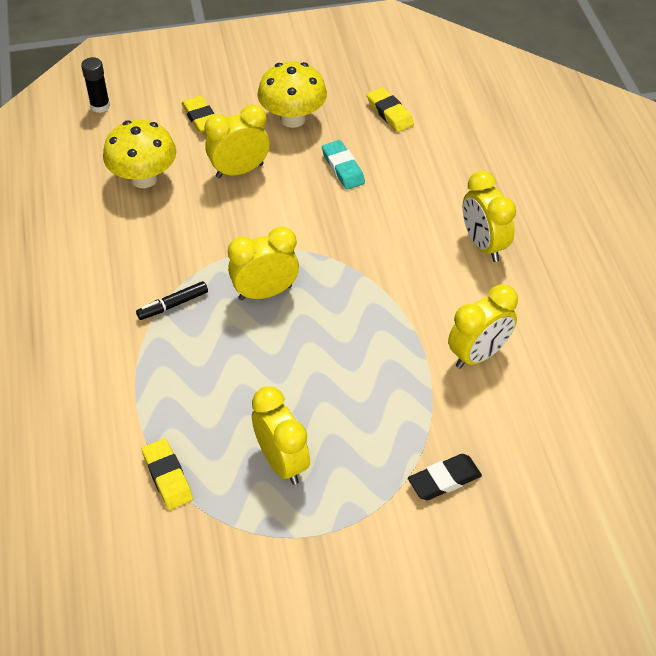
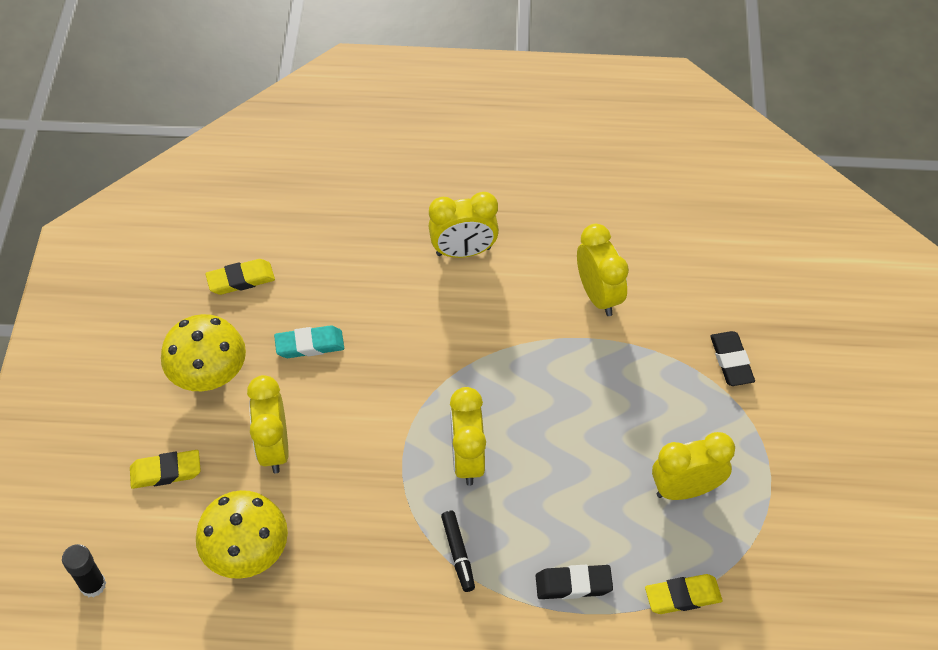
camera: 75 degrees left, 5 degrees up
(162, 390) = (573, 584): none -> black eraser

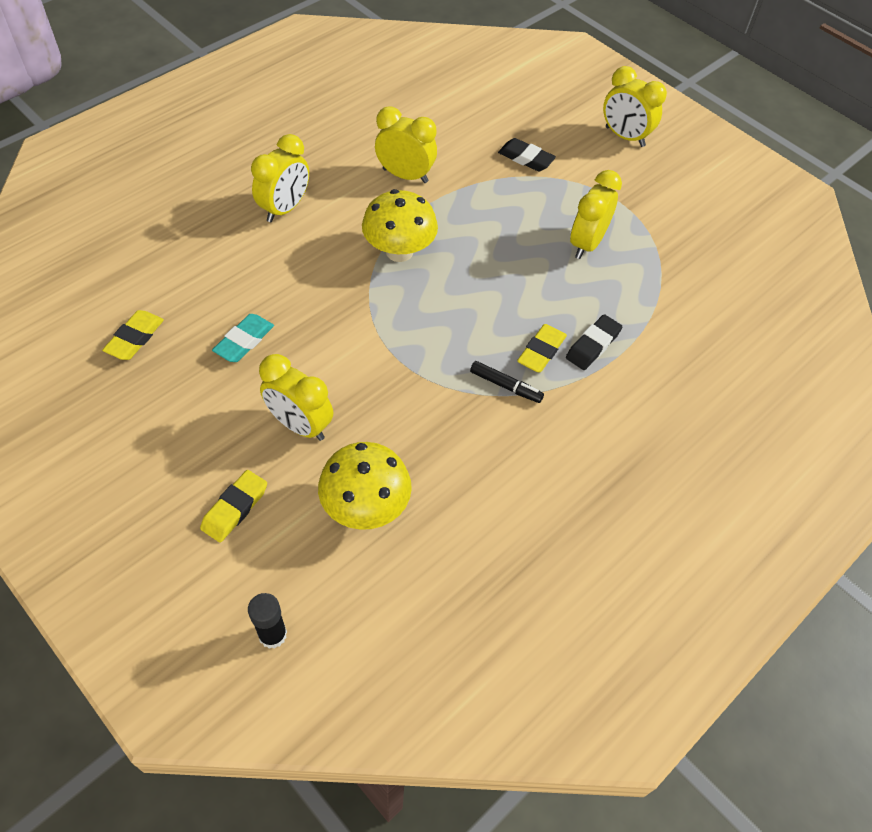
camera: 50 degrees left, 0 degrees up
(209, 375) = (189, 418): yellow mushroom -> yellow mushroom (399, 251)
(467, 459) = (442, 327): yellow clock -> yellow clock (624, 137)
(682, 596) = (656, 301): yellow eraser -> yellow eraser (541, 351)

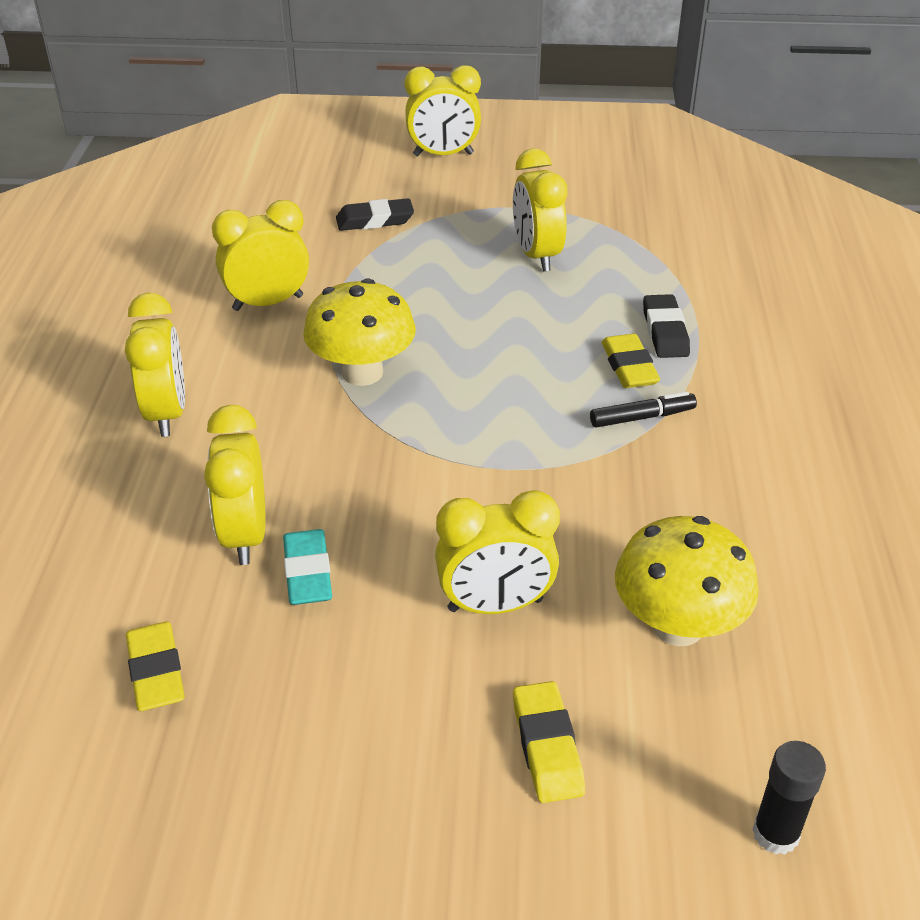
camera: 40 degrees left, 15 degrees down
(242, 300) = (245, 535): none -> yellow clock

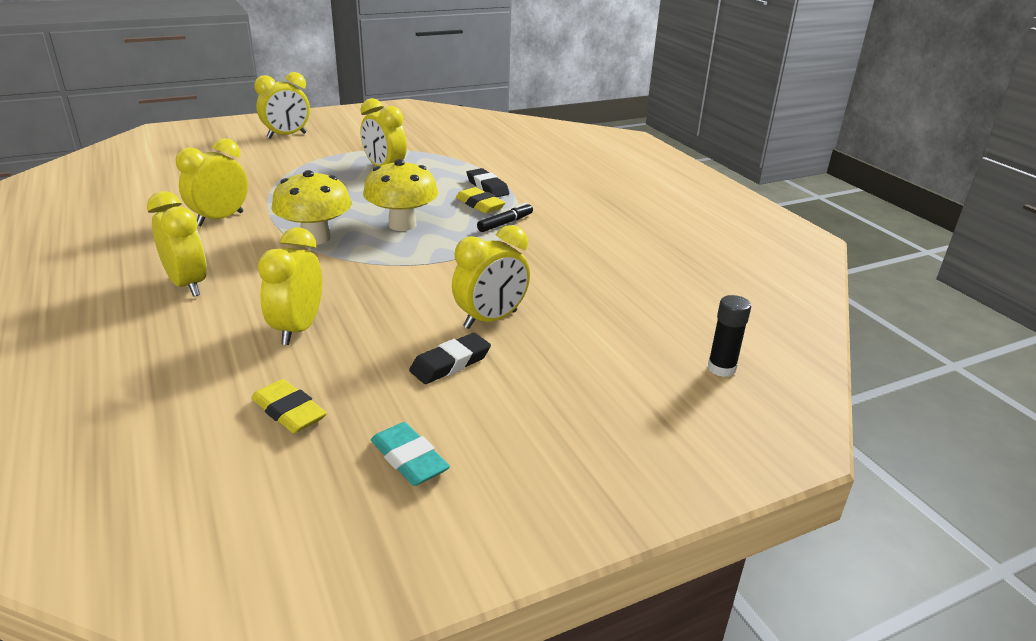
camera: 30 degrees left, 10 degrees down
(245, 535) = (298, 329): yellow clock -> yellow clock turned 45 degrees clockwise
(308, 572) = (358, 336): turquoise eraser -> turquoise eraser (409, 459)
(375, 220) = (265, 170): black eraser -> black eraser (450, 363)
(547, 746) = (574, 371): yellow eraser -> none
(677, 626) = (599, 301): yellow mushroom -> yellow mushroom (402, 225)

